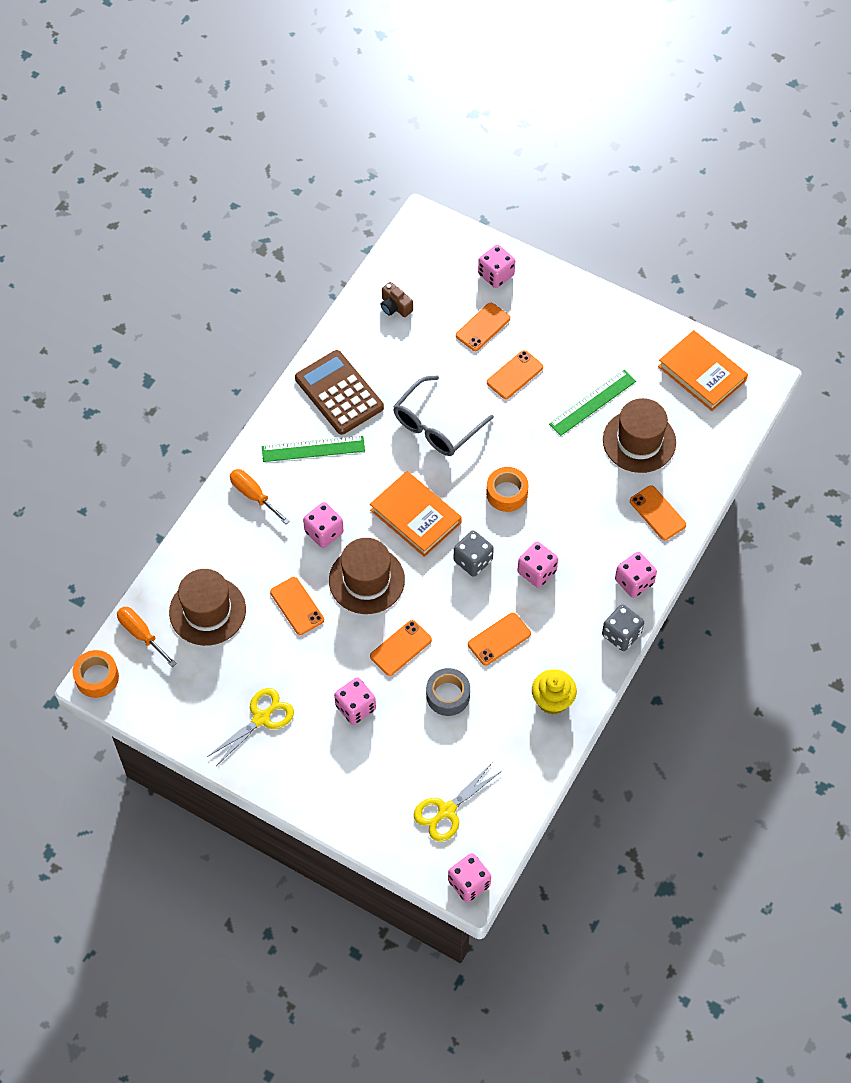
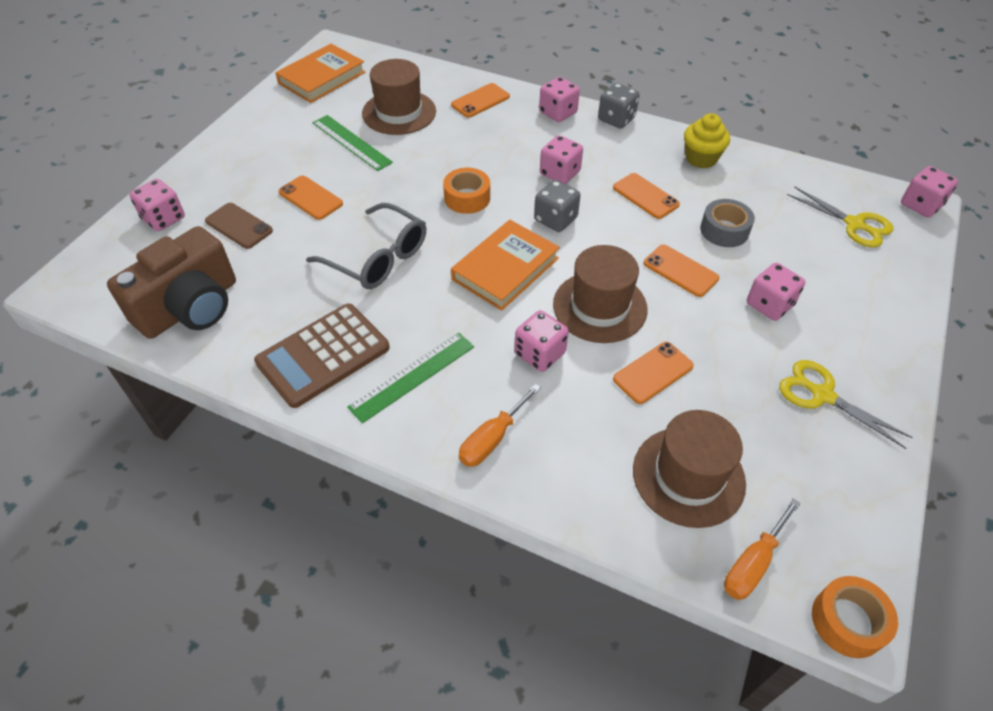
camera: 95 degrees left, 10 degrees down
(313, 449) = (412, 376): green ruler -> green ruler turned 60 degrees clockwise
(395, 307) = (190, 307): brown camera -> brown camera, size x2.35
(483, 327) = (239, 226): orange phone -> brown phone

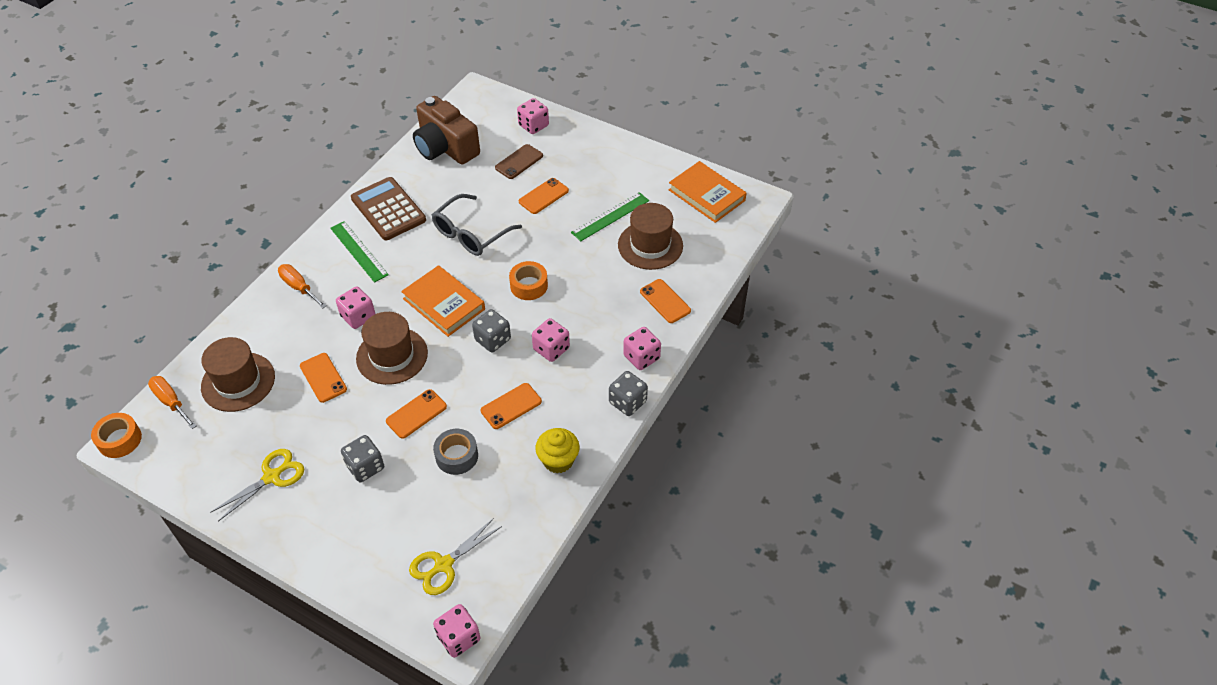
camera: 95 degrees right, 0 degrees up
(769, 305) = (365, 467): pink dice -> grey dice

